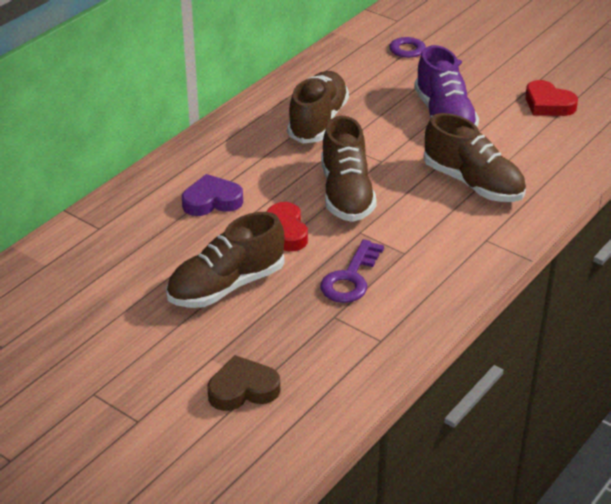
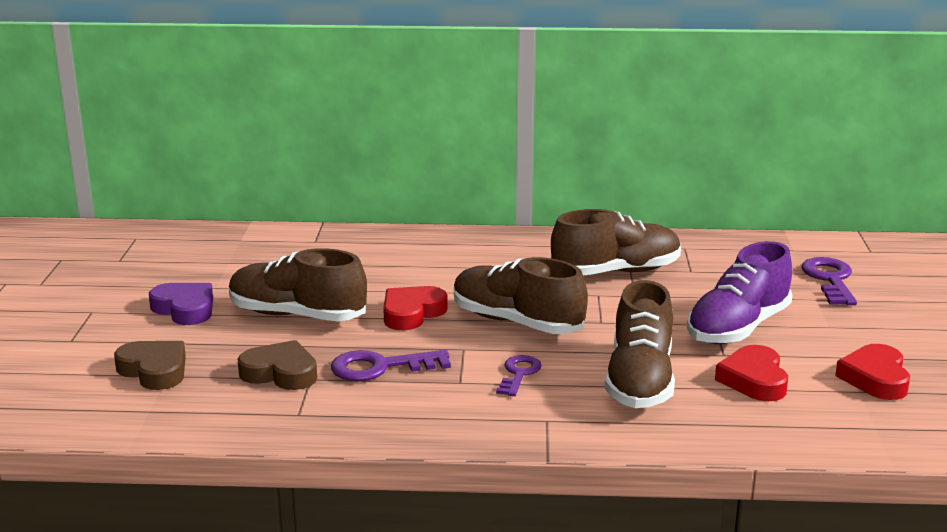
camera: 55 degrees right, 15 degrees down
(212, 201) = (415, 269): purple heart -> purple heart (185, 309)
(312, 327) = (280, 373): none -> brown heart
(346, 194) = (516, 322): brown shoe -> brown shoe turned 75 degrees clockwise
(418, 224) = (519, 374): none -> purple key
(511, 143) = (754, 380): none -> red heart

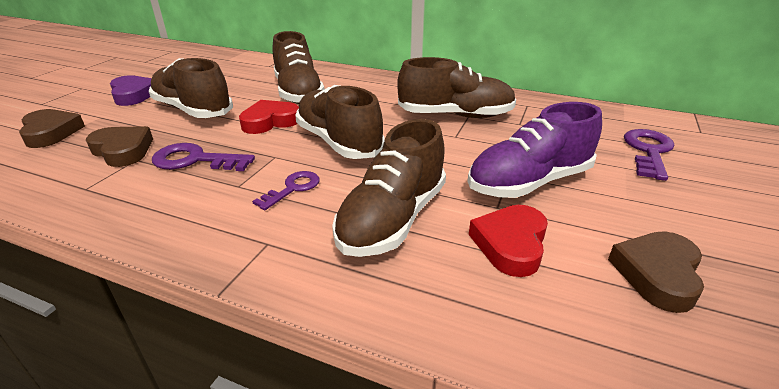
camera: 20 degrees right, 10 degrees up
(402, 273) = (298, 93): none -> brown shoe
(875, 378) = (657, 274): red heart -> brown heart

